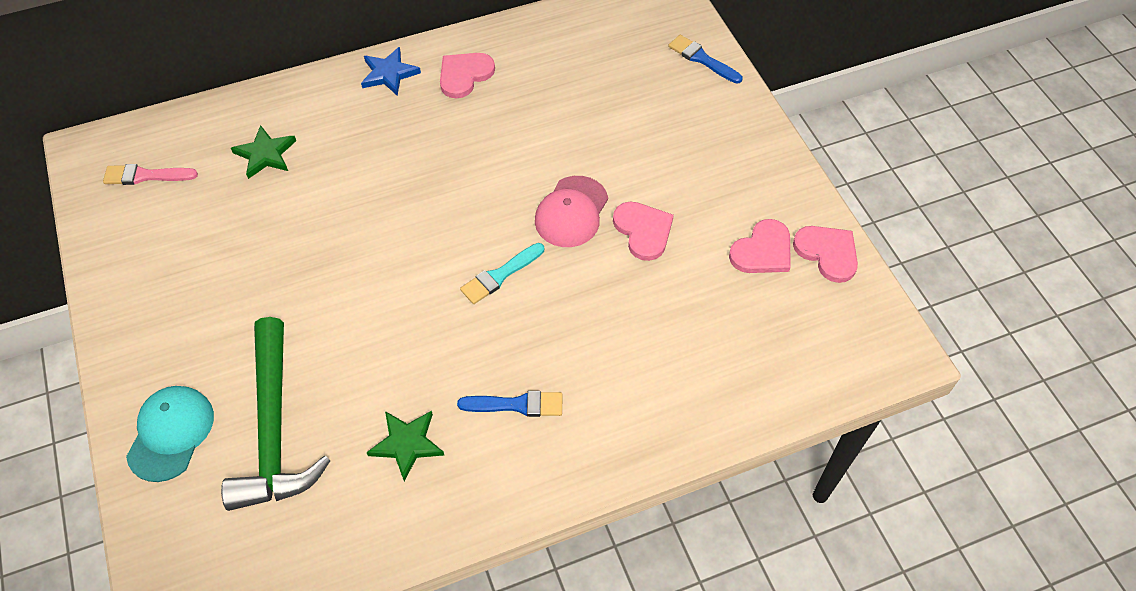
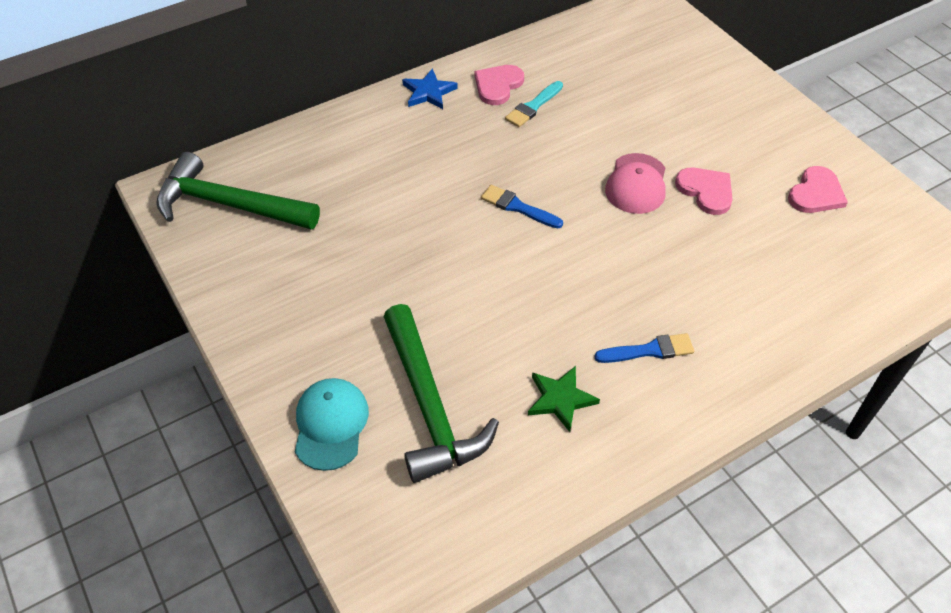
camera: 10 degrees left, 5 degrees down
(145, 176) = (228, 204): pink brush -> green hammer
(265, 154) = (337, 172): green star -> none
(500, 275) = (592, 244): turquoise brush -> turquoise brush (533, 106)
(702, 59) = (702, 49): blue brush -> blue brush (517, 207)
(827, 253) = (872, 188): pink heart -> none

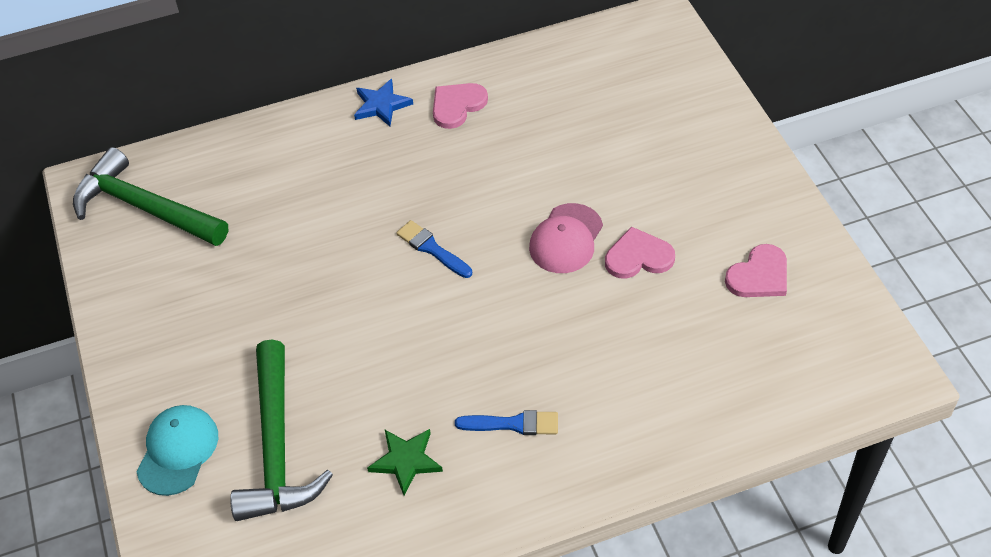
camera: 15 degrees right, 0 degrees up
(533, 106) = (486, 135): turquoise brush -> none
(706, 191) = (638, 257): pink heart -> pink heart turned 75 degrees counterclockwise

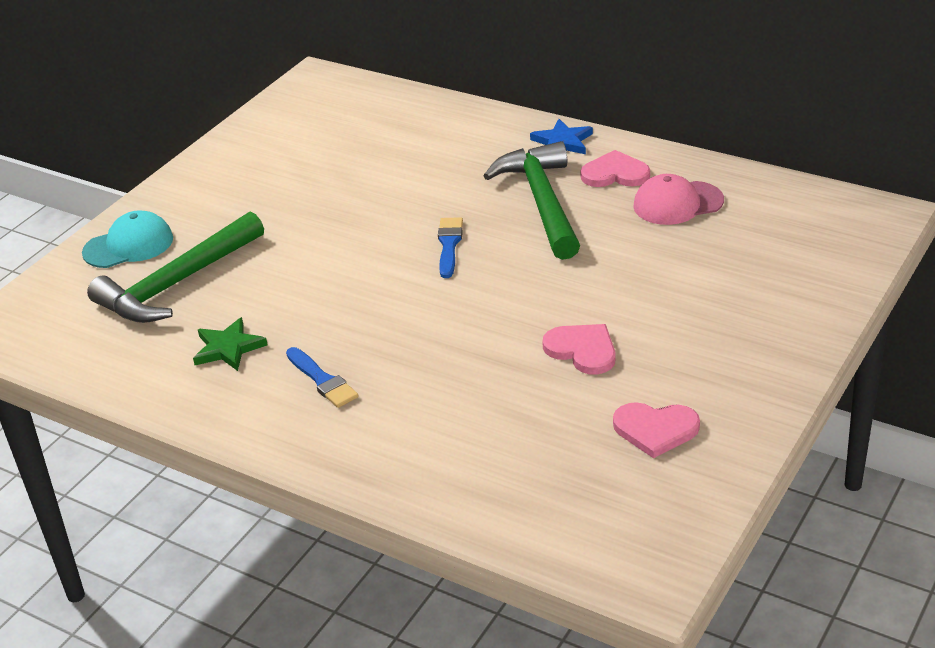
camera: 50 degrees right, 15 degrees down
(144, 207) = (323, 109): green hammer -> green hammer (542, 202)
(566, 239) = (549, 302): pink cap -> pink cap (677, 203)

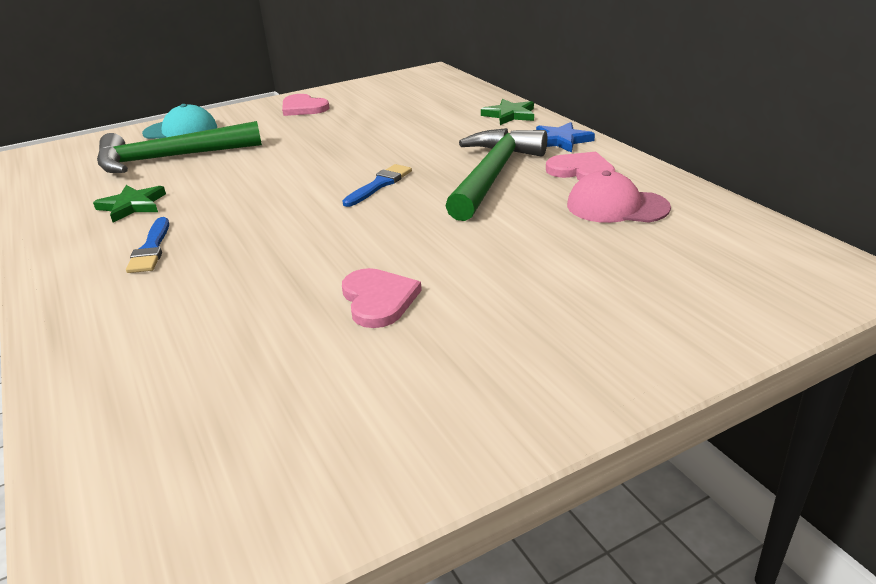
camera: 30 degrees right, 5 degrees down
(479, 121) = (510, 115): none -> green star
(655, 430) = (349, 408): pink heart -> pink heart (303, 108)

